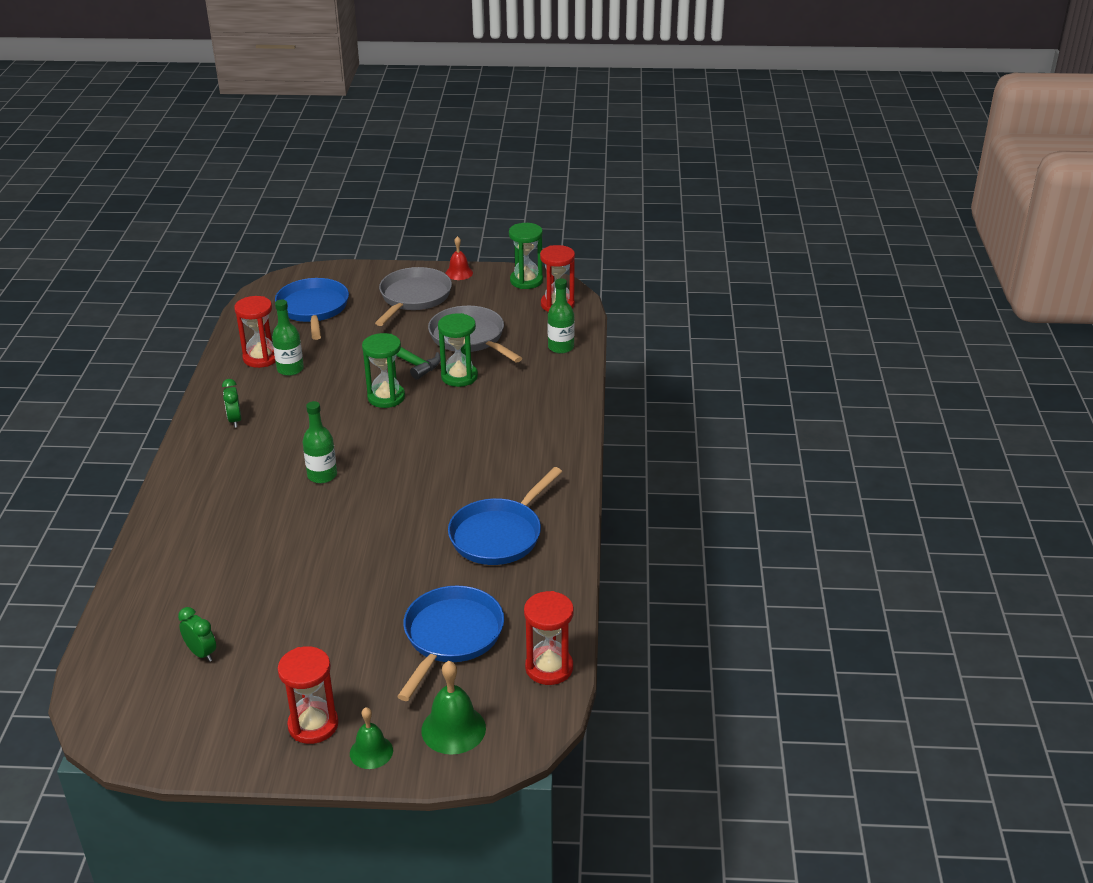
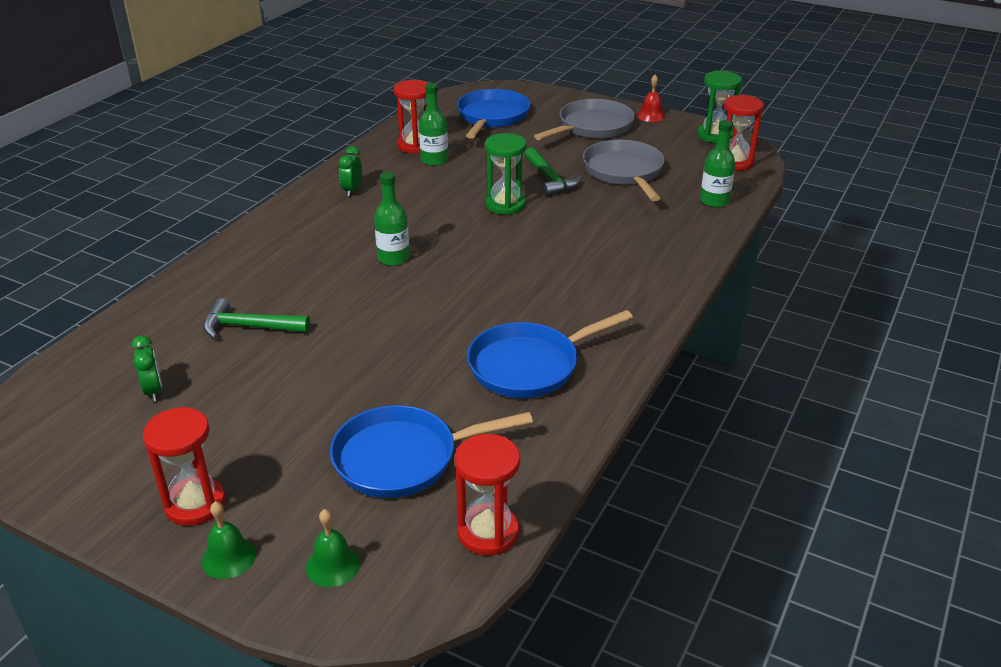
camera: 25 degrees right, 0 degrees up
(241, 574) = (249, 327): none -> green hammer
(451, 637) = (403, 458): blue pan -> blue pan turned 150 degrees counterclockwise
(453, 729) = (333, 565): green bell -> green bell, size x0.66
(459, 376) = (590, 203): green hourglass -> none

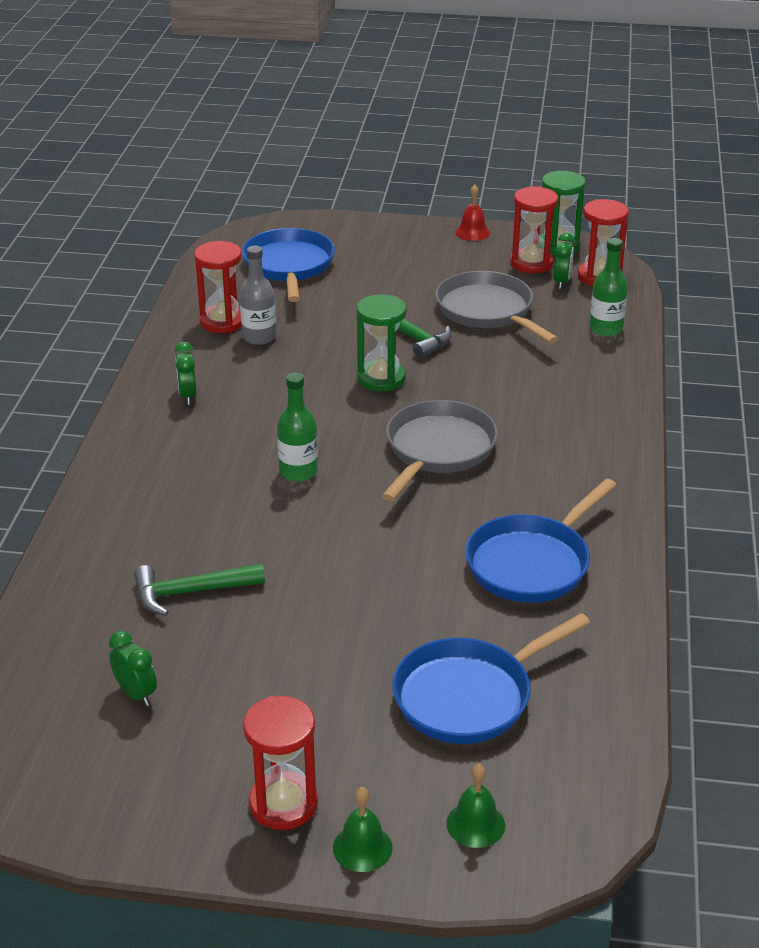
camera: 20 degrees left, 0 degrees up
(434, 160) = (259, 337): green bottle -> grey bottle
(488, 532) = (605, 748): red hourglass -> red hourglass (531, 263)
(592, 127) = (415, 259): grey pan -> grey pan (437, 450)
(700, 161) = (561, 282): none -> green clock

